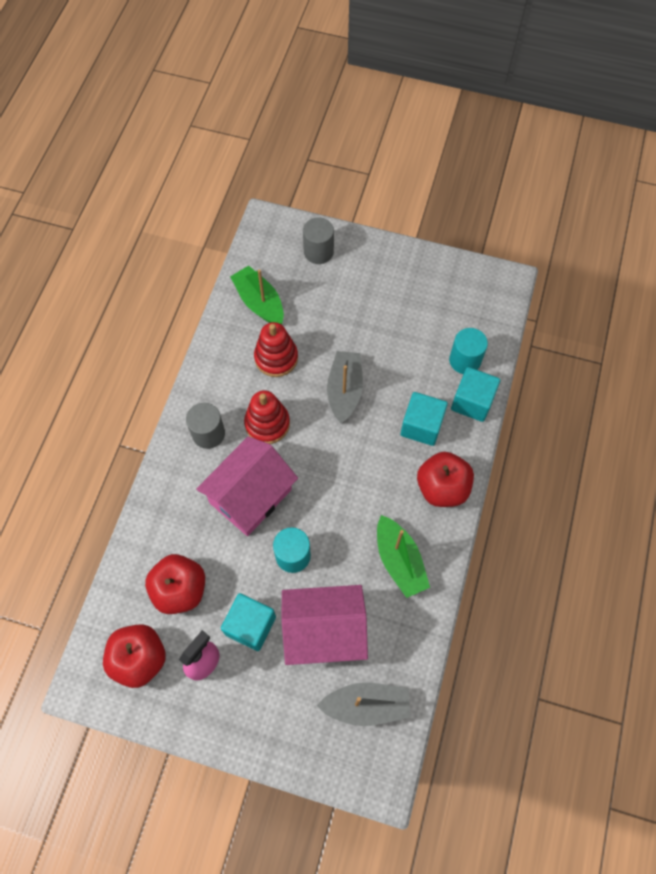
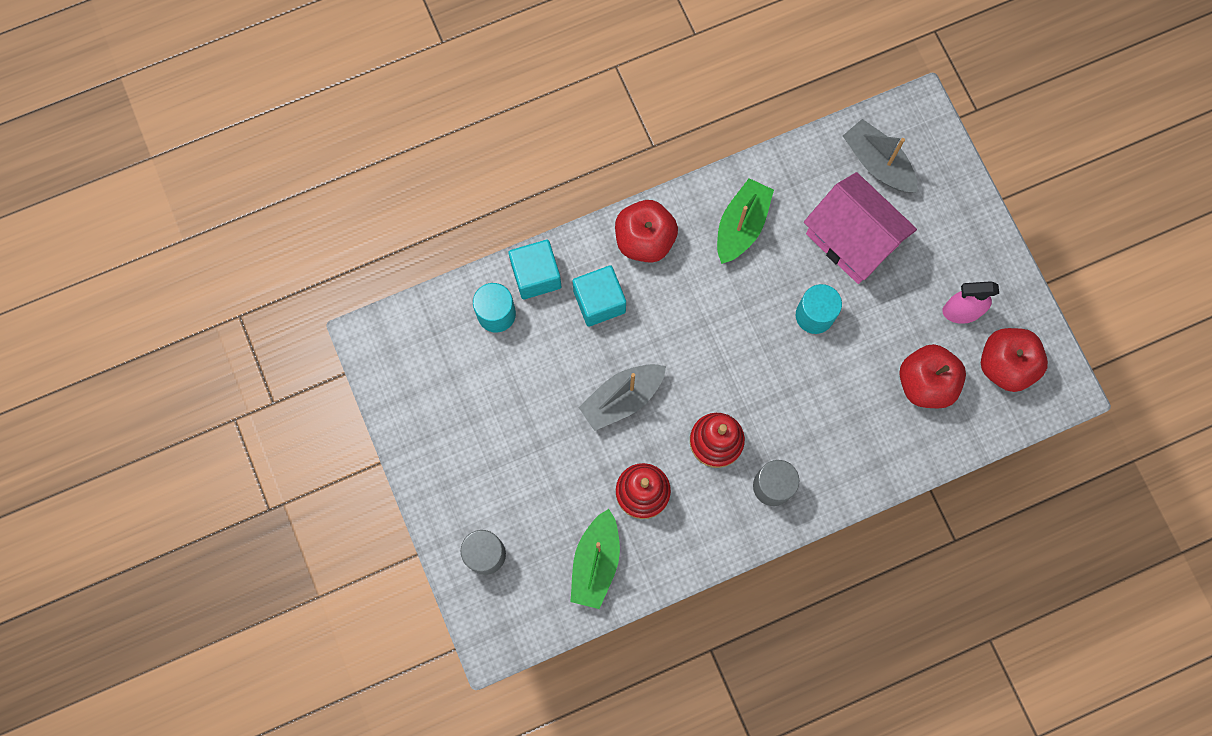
camera: 130 degrees left, 10 degrees up
(250, 496) = (796, 396): pink house -> none
(250, 625) = (900, 300): turquoise cube -> none

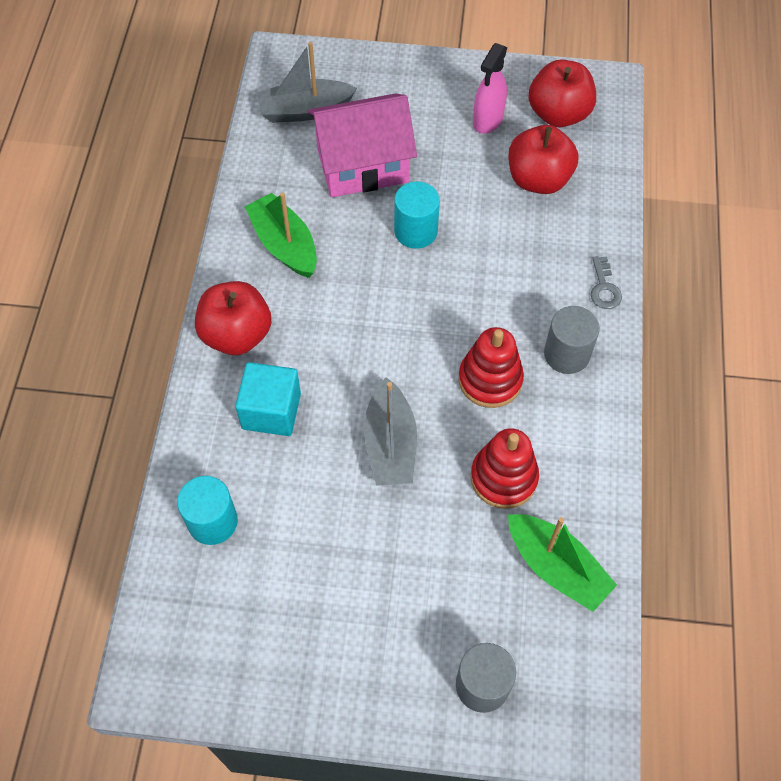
camera: 60 degrees left, 15 degrees down
(536, 275) = (199, 457): turquoise cube -> none
(850, 486) = (604, 288): none -> grey key

